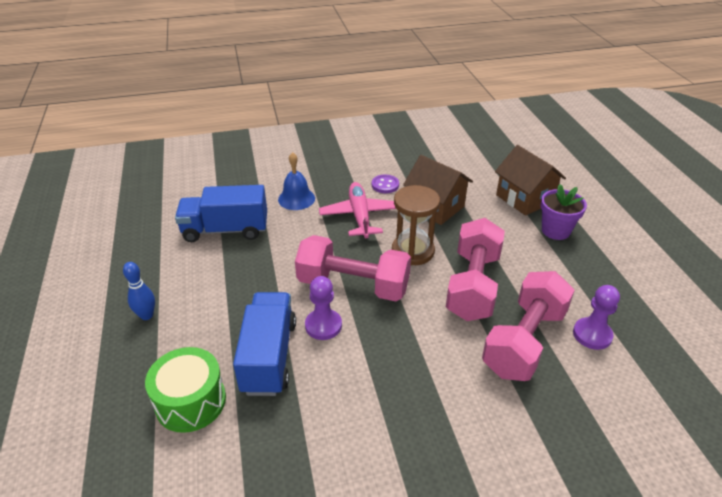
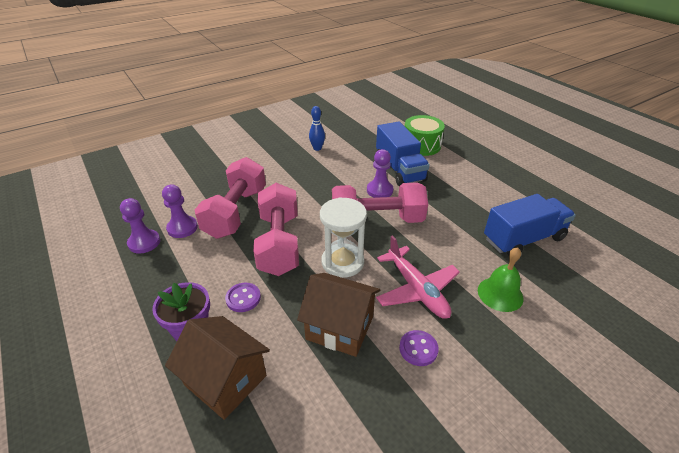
camera: 160 degrees right, 0 degrees up
(146, 315) = (495, 171): blue bowling pin -> blue bowling pin (317, 148)
(296, 199) = (500, 294): blue bell -> green bell
(413, 251) = (342, 262): brown hourglass -> white hourglass
(513, 243) = (243, 298): none -> purple button
(634, 325) = (144, 242): none -> purple pawn

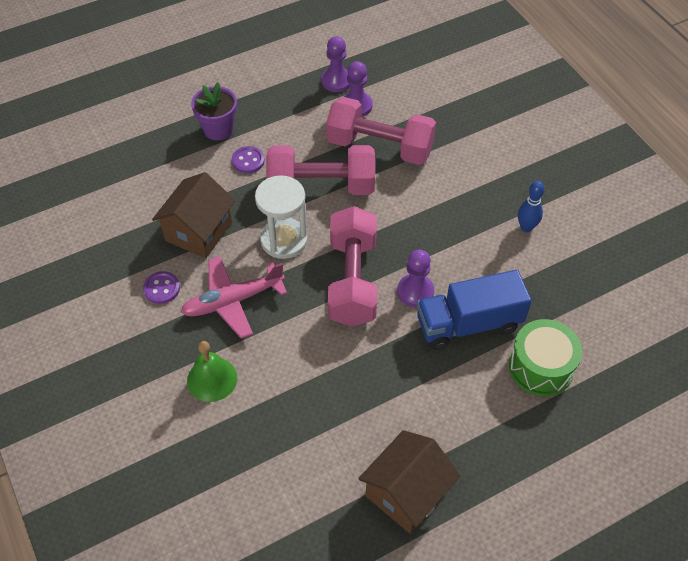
camera: 95 degrees right, 15 degrees up
(225, 380) = (165, 155): brown house -> brown house (406, 493)
(523, 239) = (297, 438): blue truck -> none

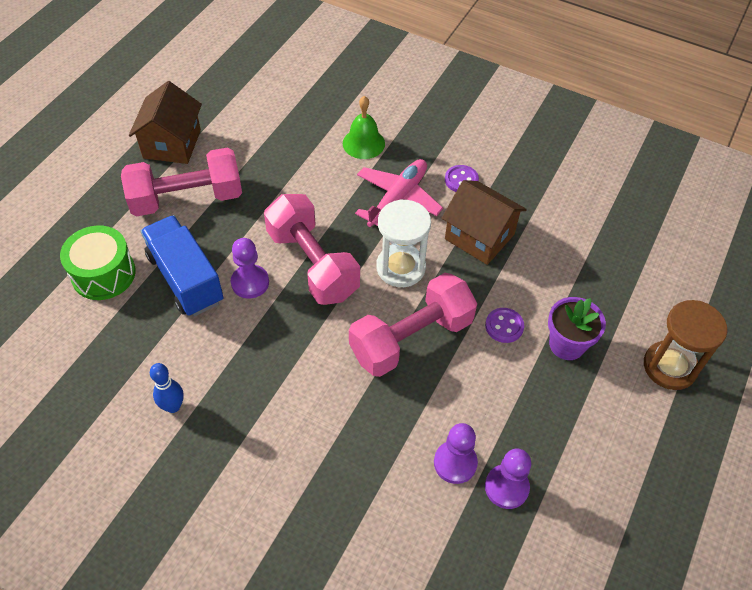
camera: 145 degrees right, 0 degrees up
(168, 86) = (669, 367): none -> brown hourglass
(198, 231) = (479, 236): brown house -> brown house turned 45 degrees counterclockwise
(379, 147) = (388, 420): pink dumbbell -> pink dumbbell (187, 198)
(468, 324) = (185, 279): blue truck -> blue truck turned 75 degrees counterclockwise

